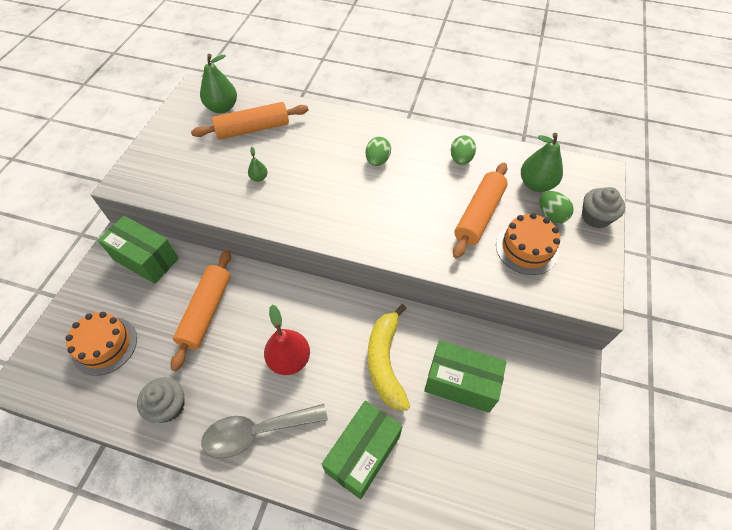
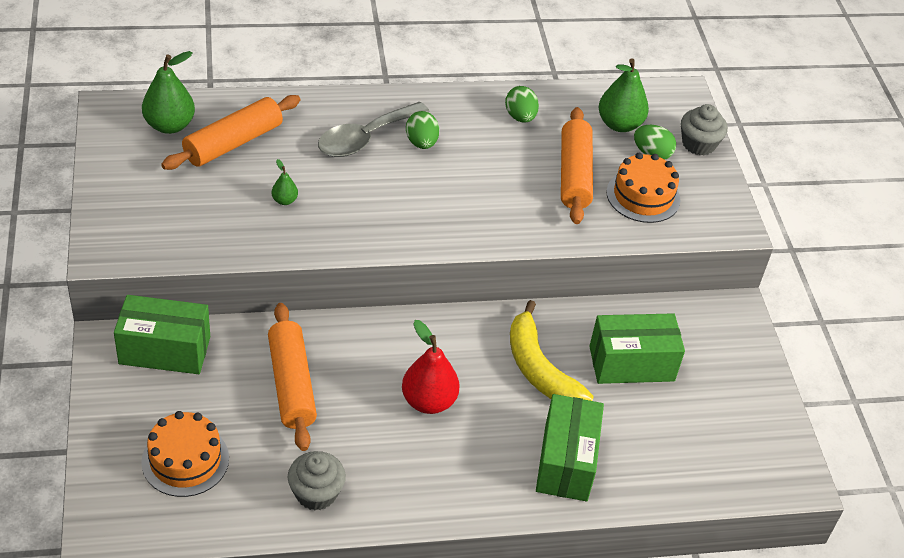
camera: 30 degrees left, 10 degrees down
(256, 432) = (437, 482): grey spoon -> grey spoon (365, 138)

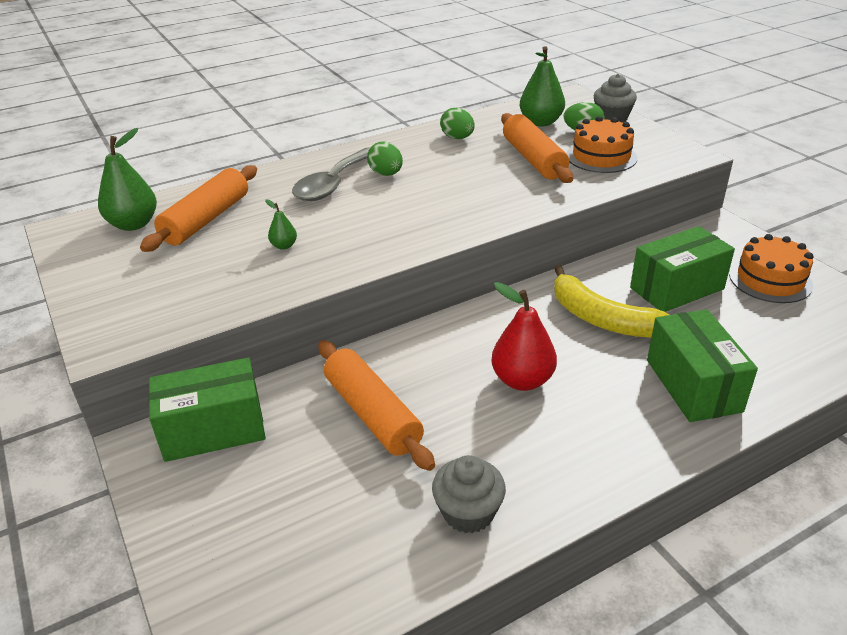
camera: 15 degrees left, 10 degrees down
(185, 460) = (294, 535): orange cake -> orange cake (770, 280)

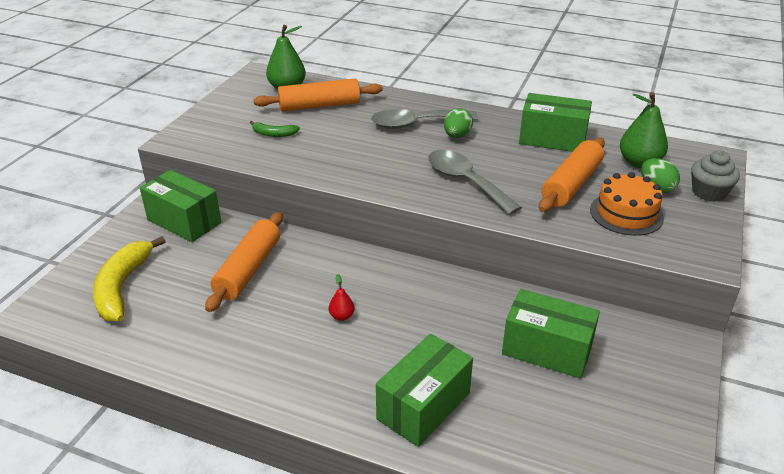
camera: 50 degrees right, 0 degrees up
(214, 268) = (274, 134): none -> green banana
(284, 246) = (323, 143): green pear -> none
(457, 138) = (552, 139): green egg -> green box
(465, 200) = (465, 181): none -> grey spoon
(468, 512) = (196, 348): grey cupcake -> none
(522, 380) = (342, 316): red pear -> red pear, size x0.49
(602, 319) = (456, 325): yellow banana -> yellow banana (122, 287)
(770, 280) = (634, 404): orange cake -> none

